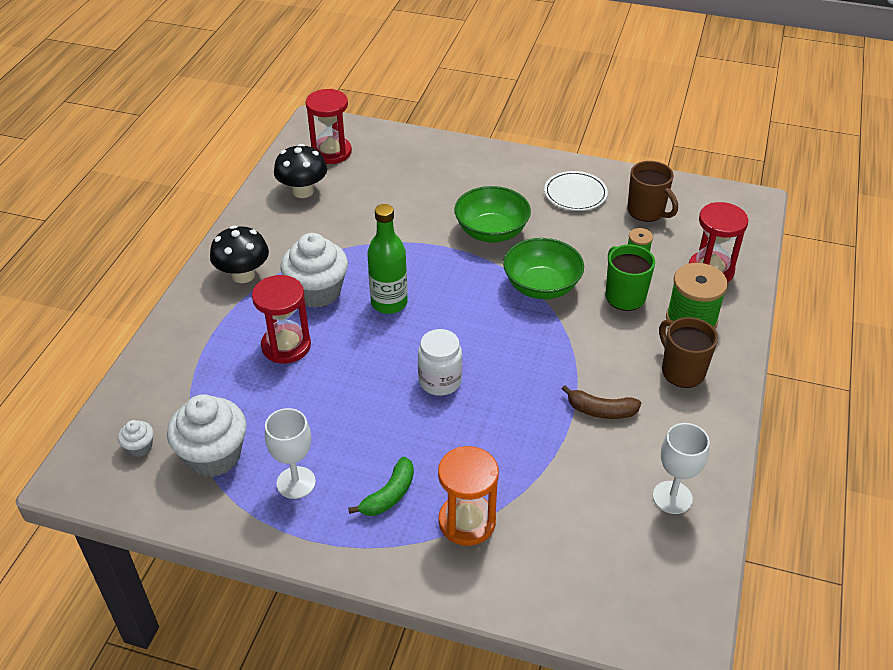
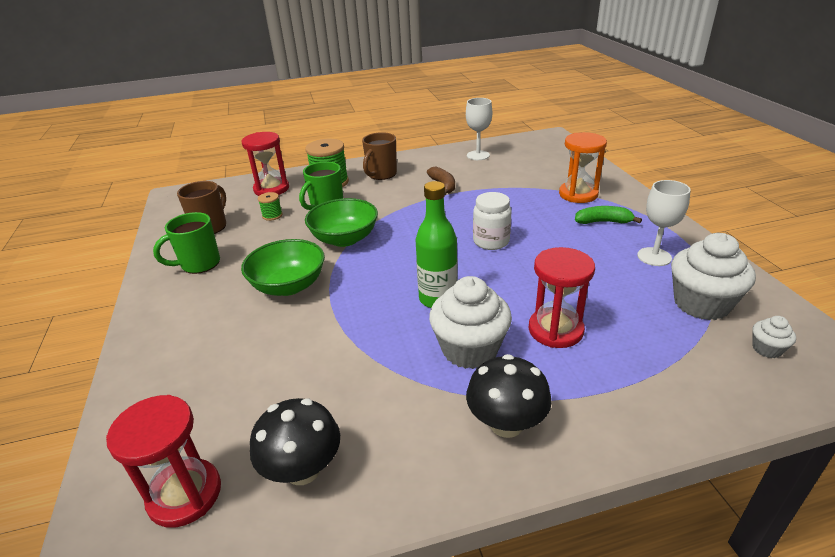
camera: 120 degrees left, 10 degrees down
(575, 193) = (199, 264): white plate -> green mug

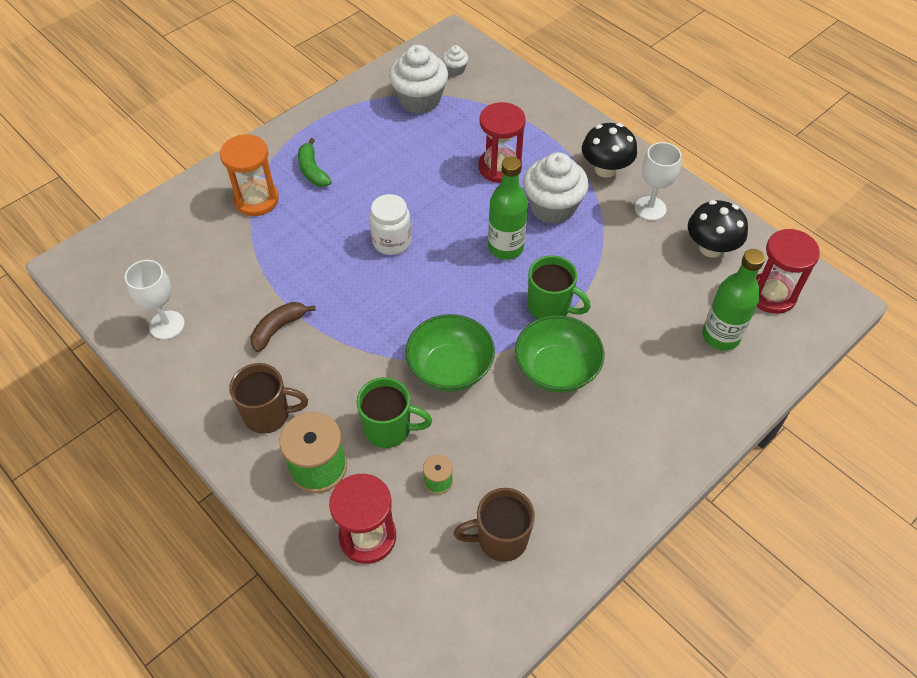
camera: 120 degrees left, 20 degrees up
(197, 408) = (720, 336): none -> green bottle
(199, 264) = (575, 484): green mug -> green mug (550, 307)
(654, 257) = (363, 130): white goblet -> white goblet (650, 208)

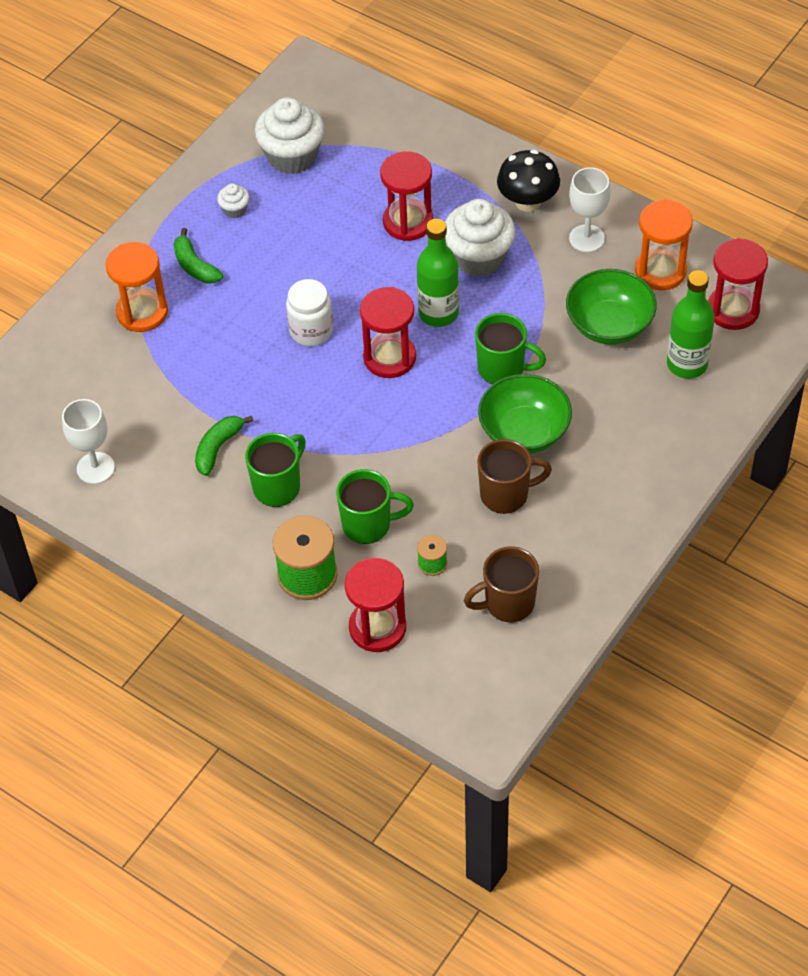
camera: 10 degrees left, 0 degrees up
(268, 414) = (239, 536): brown mug -> brown mug (506, 494)
(278, 328) = (218, 448): brown banana -> green banana
(319, 375) = (278, 486): none -> green mug
(450, 368) = (413, 452): green bowl -> green bowl (609, 325)
(452, 278) = (389, 358): none -> red hourglass
(455, 70) = (323, 110): white cupcake -> white cupcake (235, 210)
(710, 248) = (660, 271): black mushroom -> orange hourglass

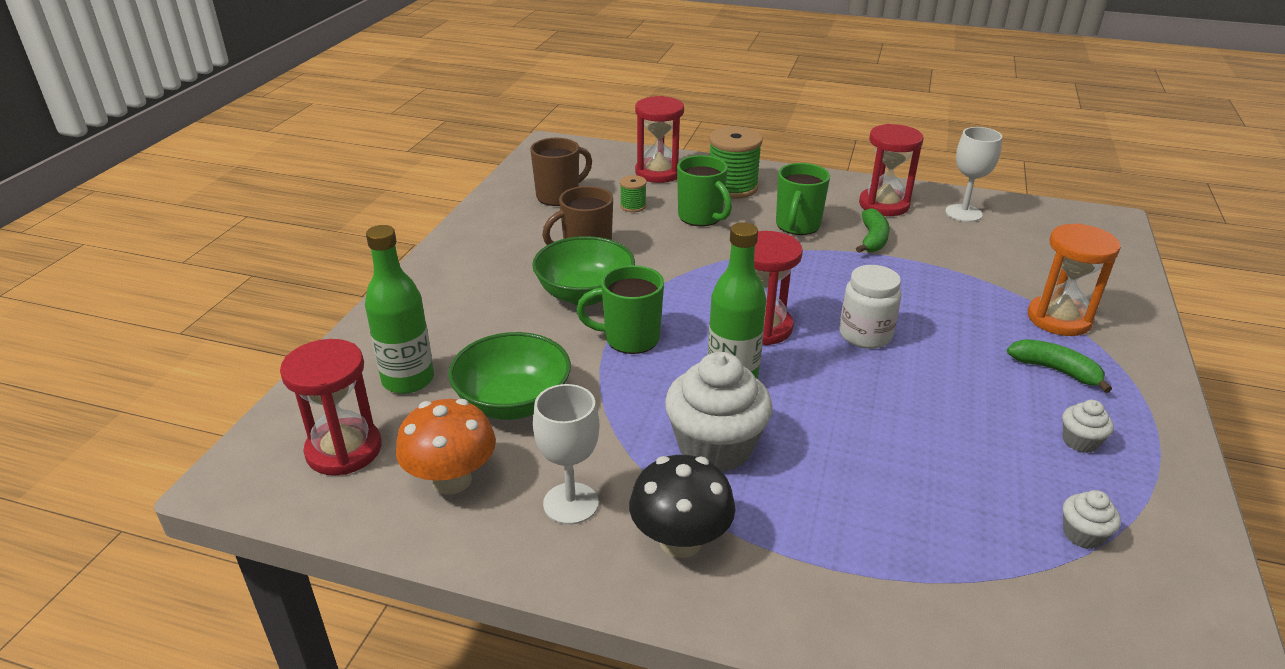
camera: 160 degrees right, 20 degrees down
(292, 156) = (1082, 535): white cupcake -> white cupcake, size x0.46
(368, 525) = (701, 217): green mug -> green mug turned 105 degrees counterclockwise
(408, 222) = (839, 473): red hourglass -> red hourglass (884, 205)
(660, 271) = (451, 480): orange hourglass -> orange mushroom

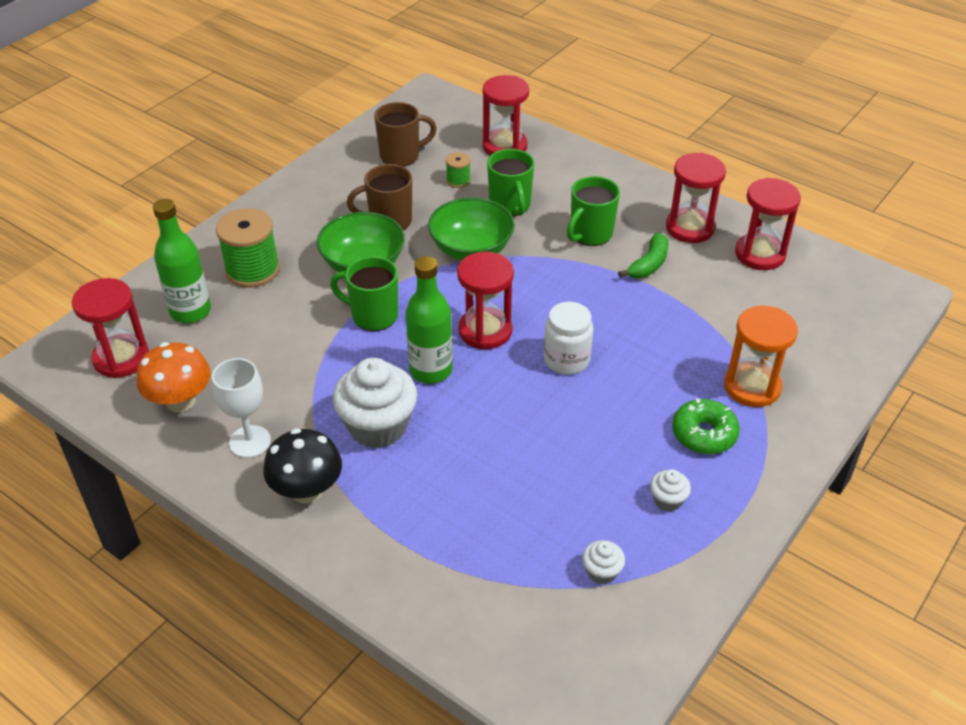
camera: 20 degrees right, 10 degrees up
(513, 403) = (254, 350): green bowl -> green bowl (471, 249)
(732, 187) = (561, 177): green spool -> green spool (252, 270)
(963, 213) = (760, 254): white goblet -> red hourglass
(1055, 370) = (704, 434): green banana -> green donut

